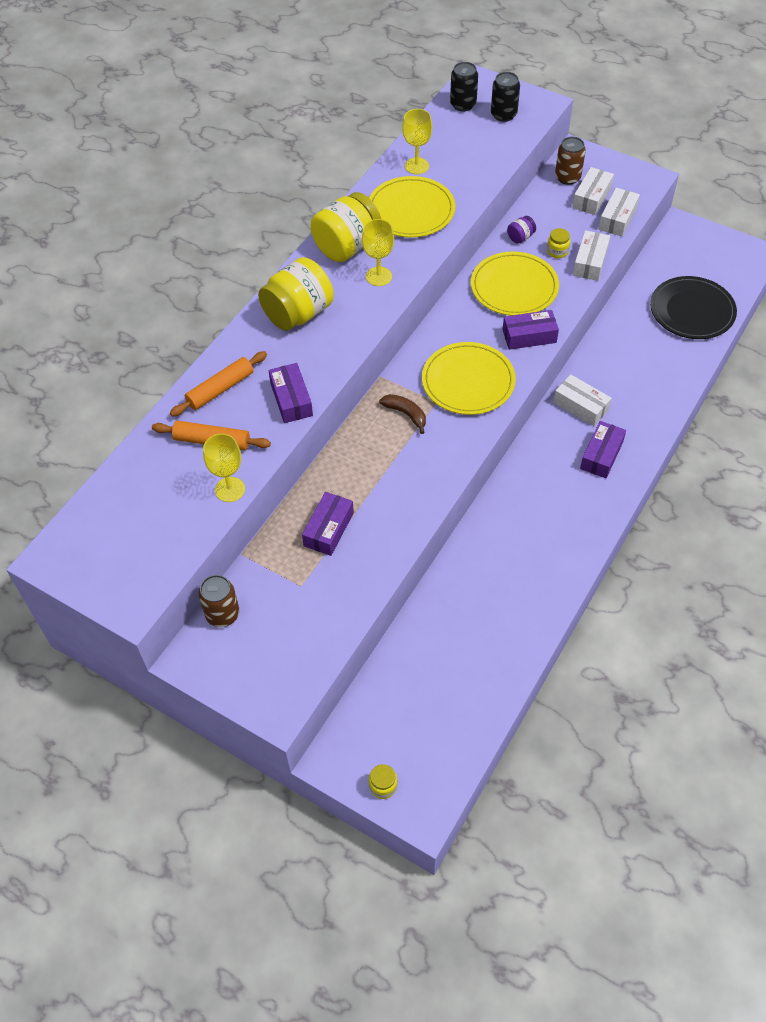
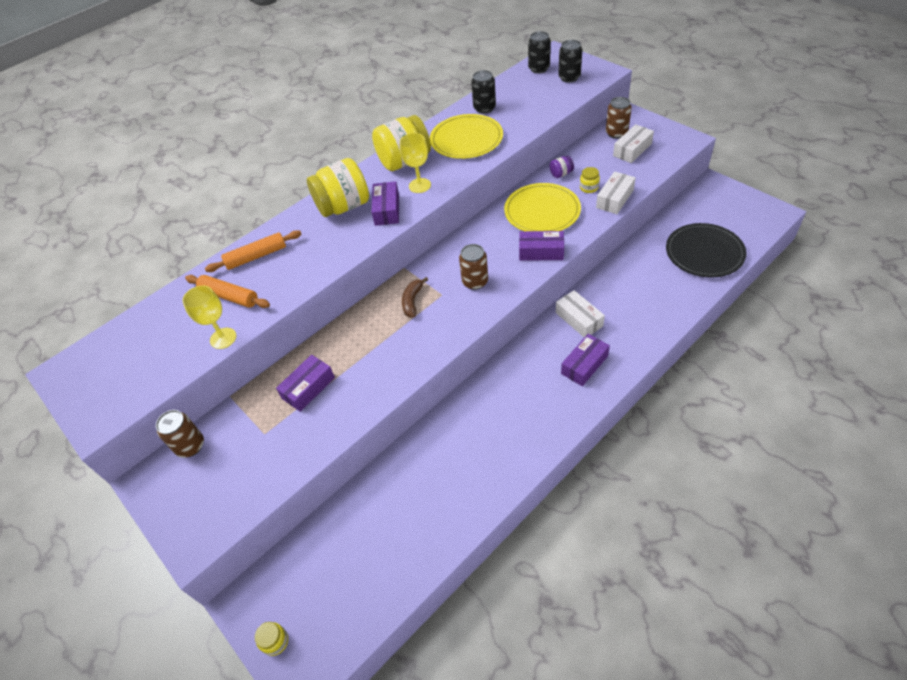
camera: 20 degrees right, 5 degrees down
(291, 399) = (307, 272): purple box -> purple box (387, 210)
(406, 414) = (412, 301): brown banana -> brown banana turned 135 degrees counterclockwise
(416, 166) = (484, 108): yellow goblet -> black can
(468, 381) = (475, 282): yellow plate -> brown can
(617, 219) = (650, 167): white box -> none

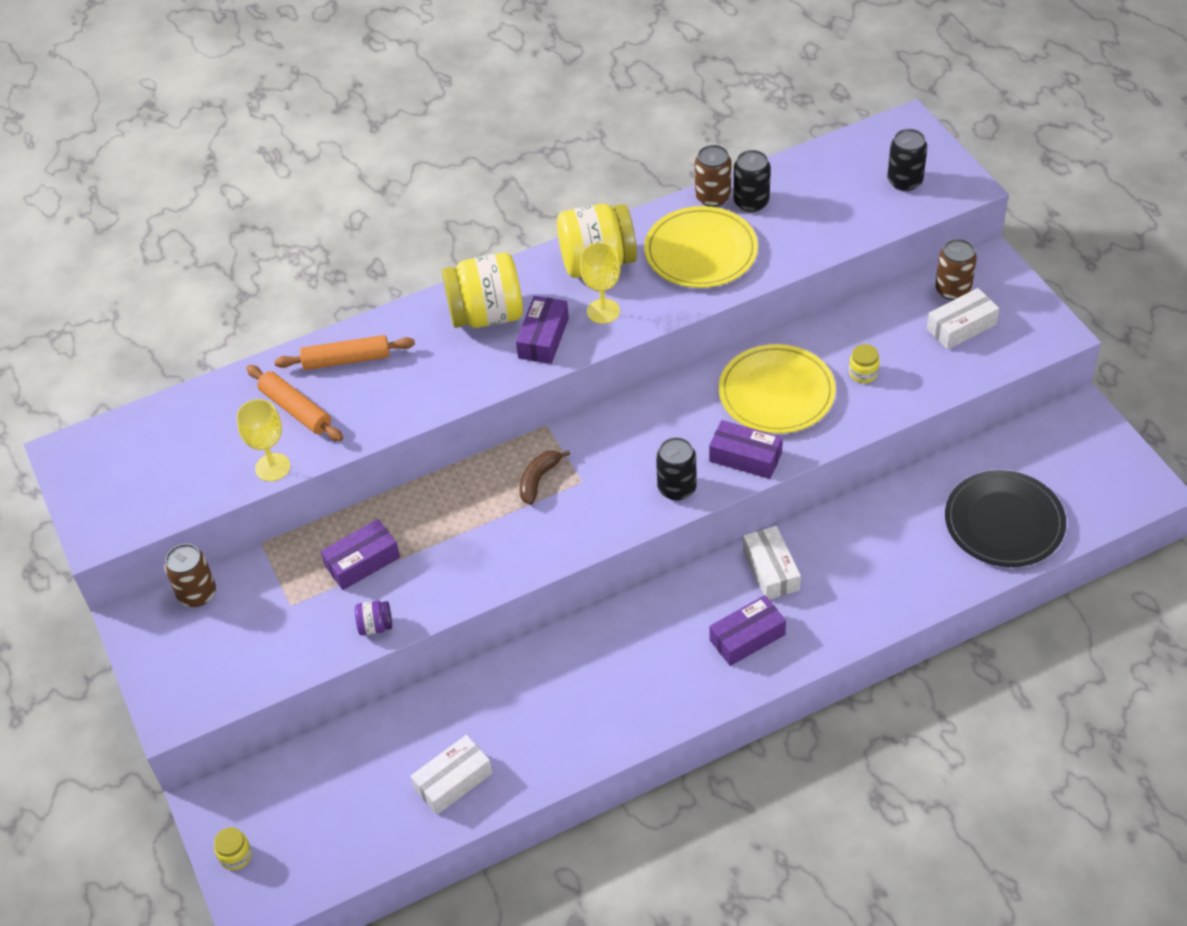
camera: 15 degrees right, 0 degrees up
(475, 282) = (634, 476): brown can -> brown can (713, 197)
(539, 68) = (867, 150): black can -> black can (677, 488)
(561, 174) = (834, 338): purple jar -> purple jar (375, 626)
(614, 199) = (891, 403): white box -> white box (453, 781)

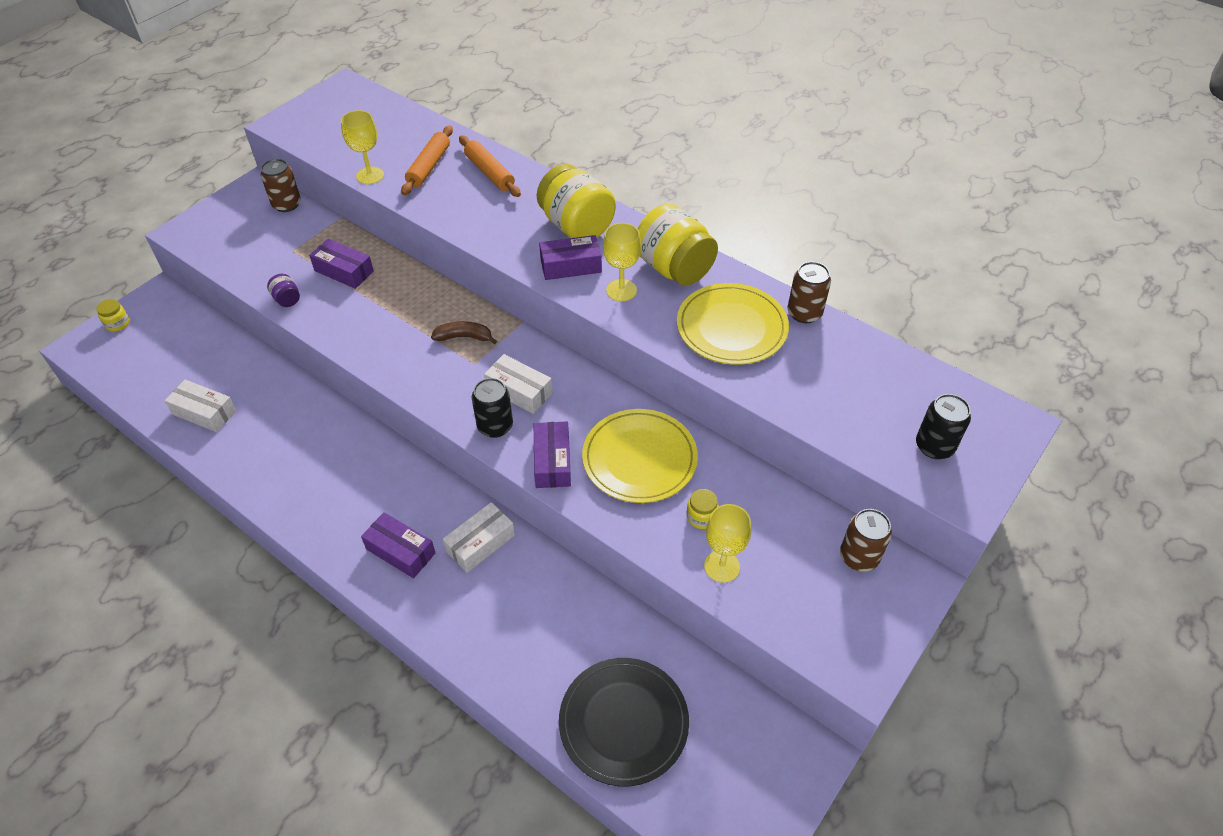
camera: 60 degrees right, 0 degrees up
(751, 202) = (817, 341): black can -> none
(920, 378) = (722, 566): none -> yellow goblet
(961, 327) = (813, 580): white box -> white box (519, 391)

